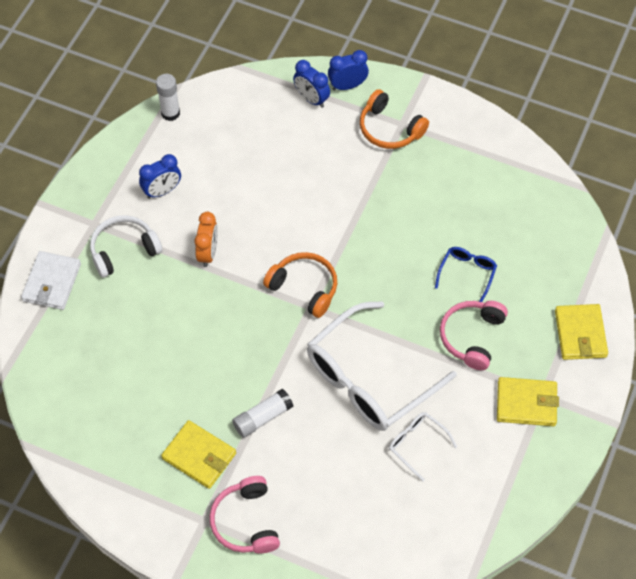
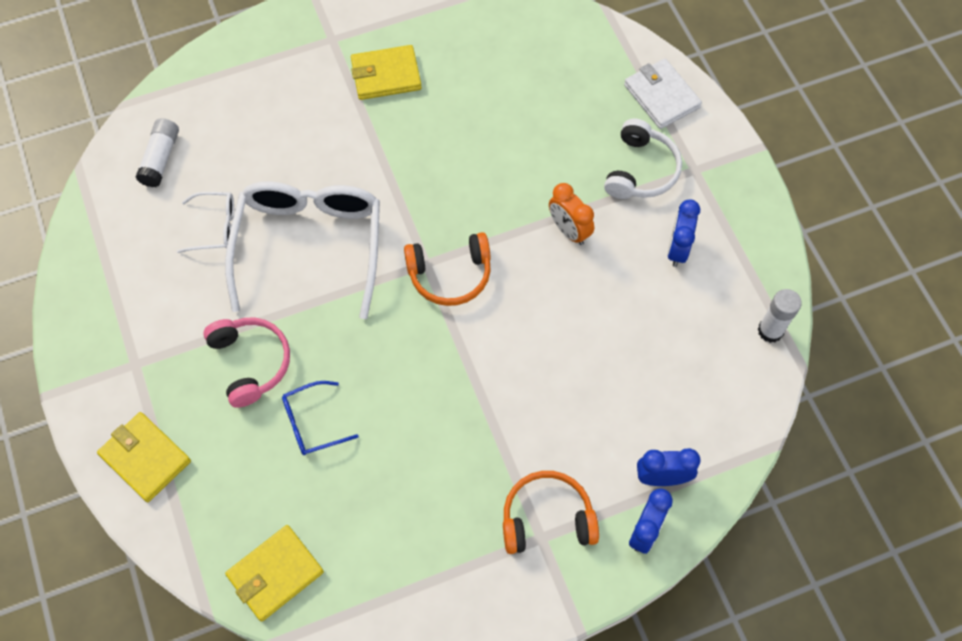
camera: 135 degrees right, 5 degrees up
(246, 522) = (299, 62): pink headphones -> none
(262, 417) = (367, 141): white glue stick -> white glue stick (160, 159)
(467, 273) = (312, 423): blue glasses -> blue glasses turned 90 degrees clockwise
(526, 403) = (145, 343): yellow wallet -> yellow wallet (275, 574)

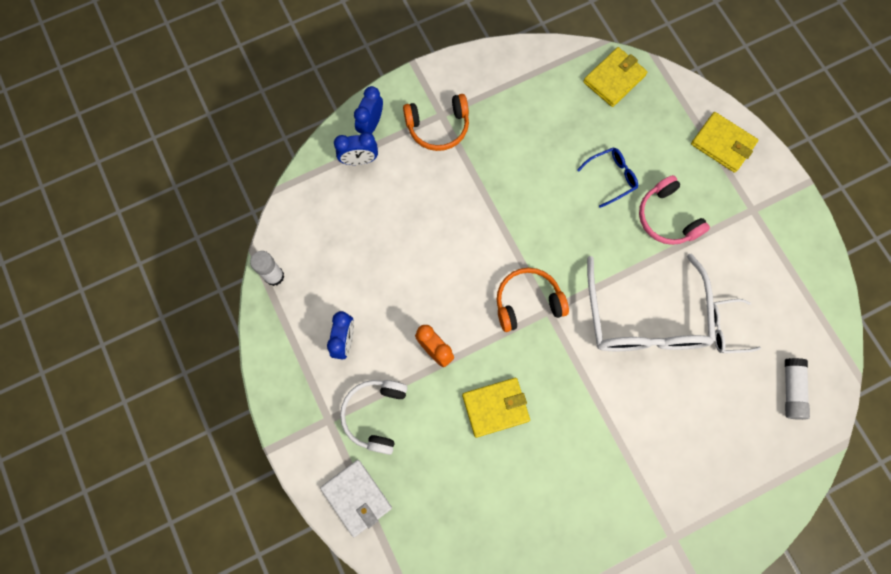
camera: 175 degrees right, 10 degrees up
(386, 75) = (613, 499): yellow wallet -> yellow wallet (495, 407)

